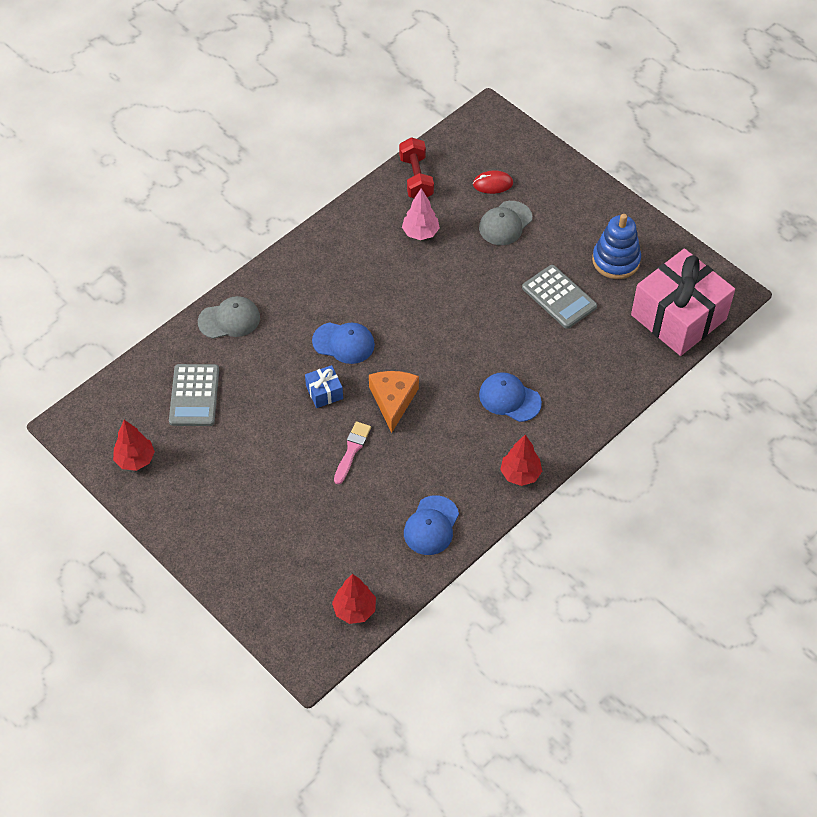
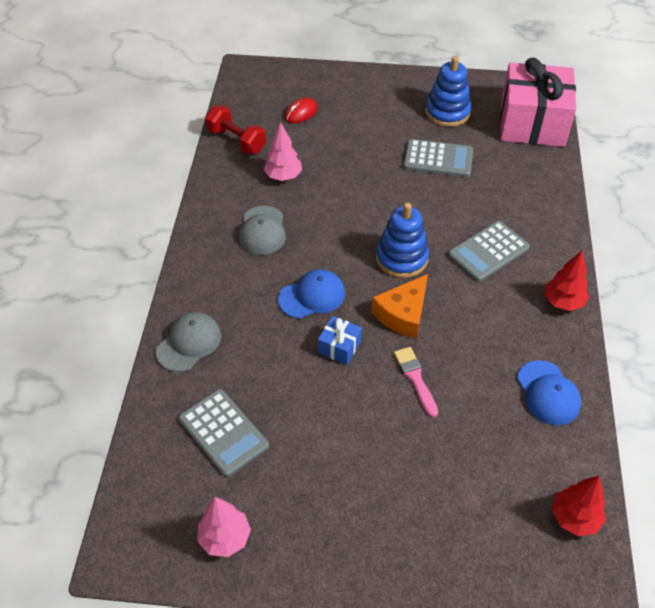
camera: 40 degrees left, 5 degrees down
(135, 460) = (225, 538): red tree -> pink tree
(393, 400) = (403, 314): orange cheese -> orange cheese turned 105 degrees counterclockwise
(438, 359) = (401, 258): none -> blue stacking toy
(505, 223) = (341, 133): grey cap -> grey cap (262, 231)
(509, 398) = (488, 252): blue cap -> grey calculator

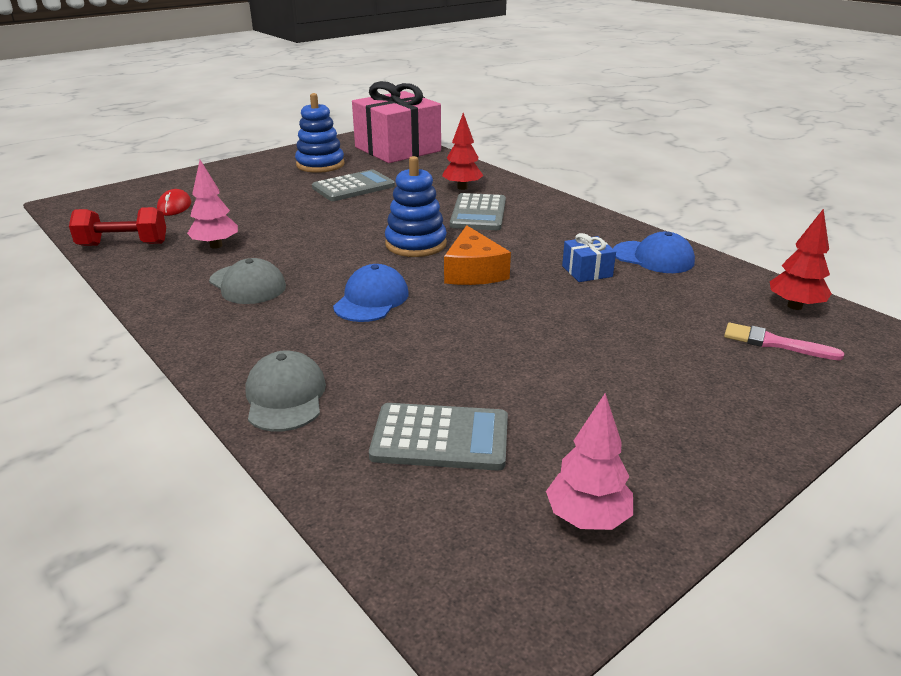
camera: 45 degrees left, 20 degrees down
(339, 347) = (453, 316): blue gift -> blue gift (587, 271)
(415, 378) = (550, 300): pink brush -> pink brush (774, 343)
(563, 302) = (575, 213): red tree -> red tree (462, 187)

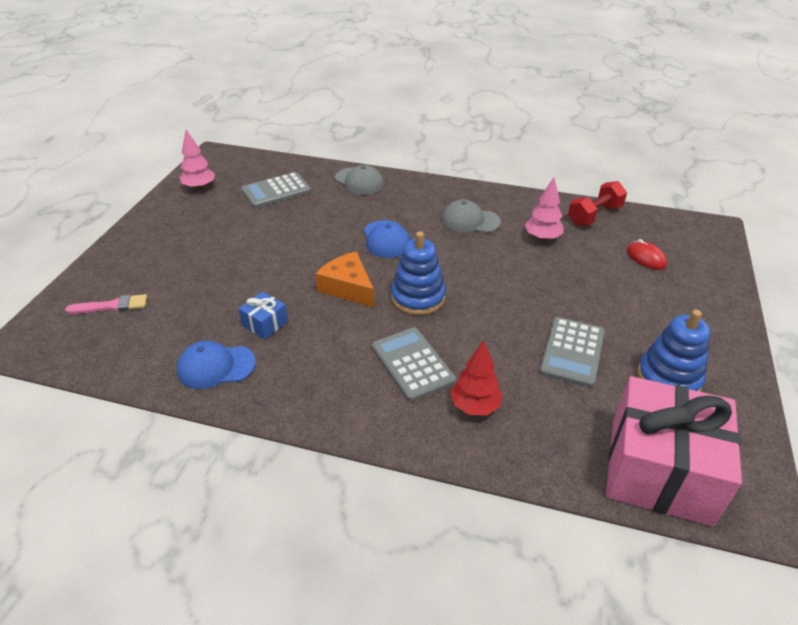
camera: 145 degrees right, 10 degrees up
(794, 306) = (90, 351): red tree -> none

